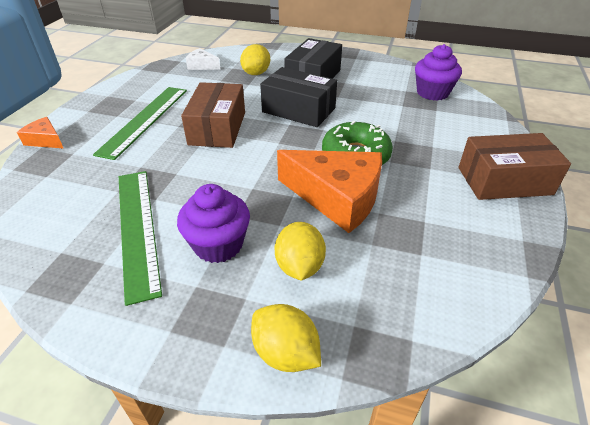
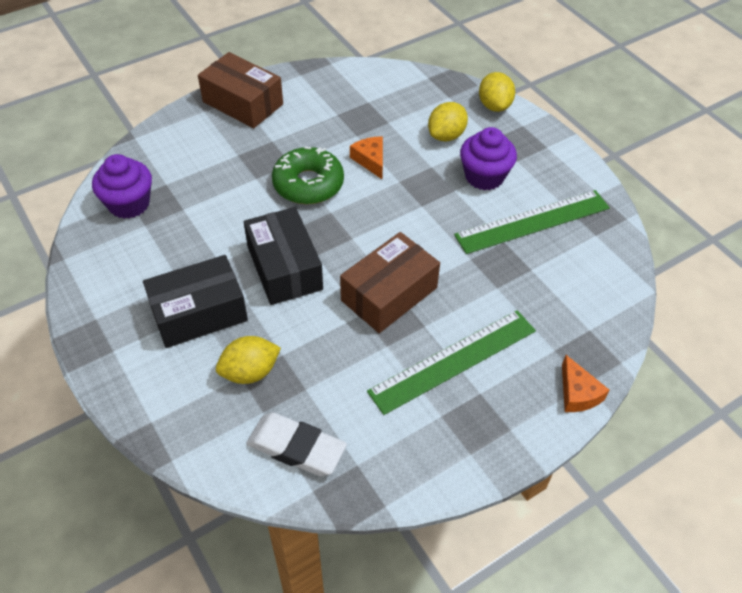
camera: 140 degrees left, 10 degrees up
(137, 228) = (532, 221): green ruler -> green ruler turned 45 degrees clockwise
(202, 66) = (296, 448): white cheese -> white eraser
(337, 198) = (370, 160): orange cheese -> orange cheese, size x0.48

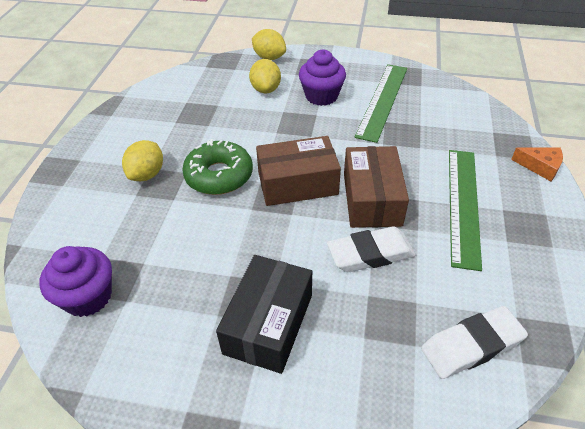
camera: 45 degrees left, 5 degrees down
(243, 103) = (89, 159): brown box -> brown box (297, 183)
(250, 372) = (366, 328): yellow lemon -> yellow lemon (147, 174)
(284, 268) = (283, 239): black box -> none
(325, 330) = (370, 254): none -> white eraser
(370, 160) = (240, 133): orange cheese -> none

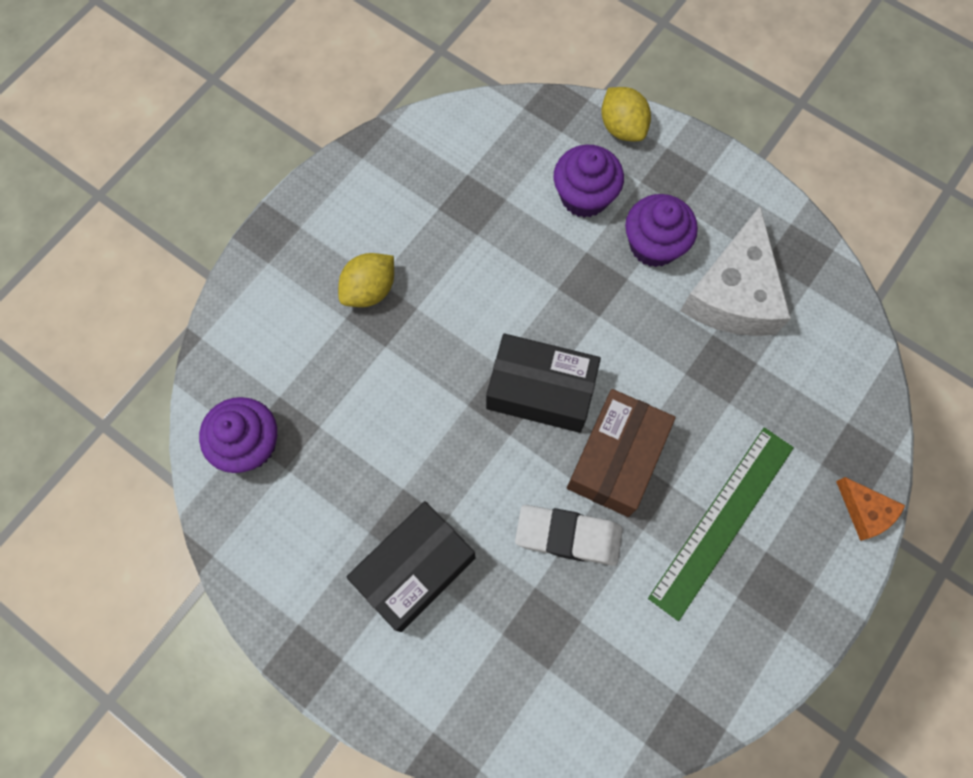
camera: 25 degrees right, 25 degrees up
(219, 175) = (453, 332): green donut -> none
(266, 89) = (584, 196): yellow lemon -> purple cupcake
(297, 183) = (540, 390): brown box -> black box
(382, 101) = (733, 293): green ruler -> white cheese
(471, 346) = (605, 700): white eraser -> none

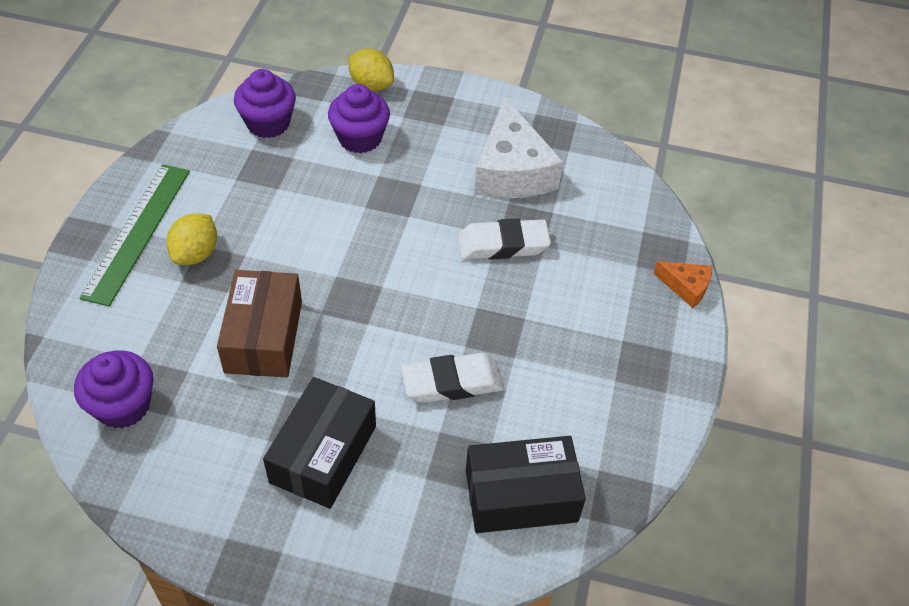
camera: 25 degrees left, 20 degrees down
(540, 390) = (381, 283): black box -> black box (521, 495)
(616, 458) = (468, 312): brown box -> brown box (263, 336)
(653, 245) = (432, 156): purple cupcake -> purple cupcake (268, 123)
(685, 387) = (503, 245): none -> white eraser
(722, 521) = (576, 329): green ruler -> green ruler (137, 232)

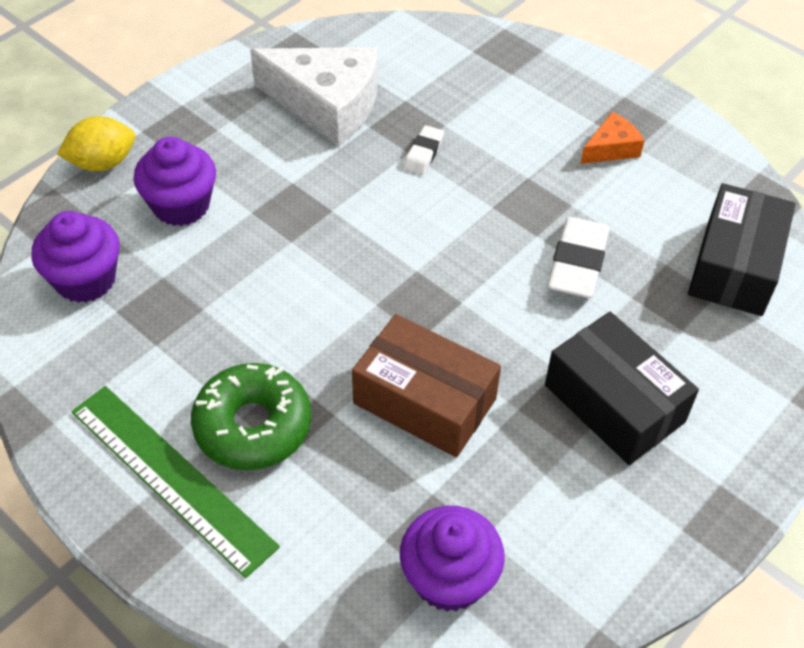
camera: 60 degrees left, 0 degrees up
(196, 254) = (253, 426): yellow lemon -> green donut
(503, 245) = (423, 153): white eraser -> white eraser, size x0.55
(686, 287) = (558, 54): orange cheese -> orange cheese (611, 148)

